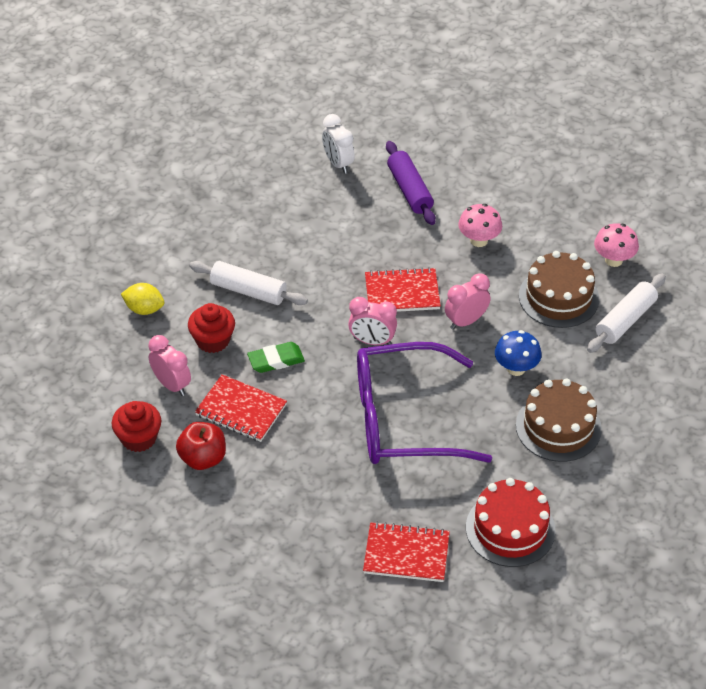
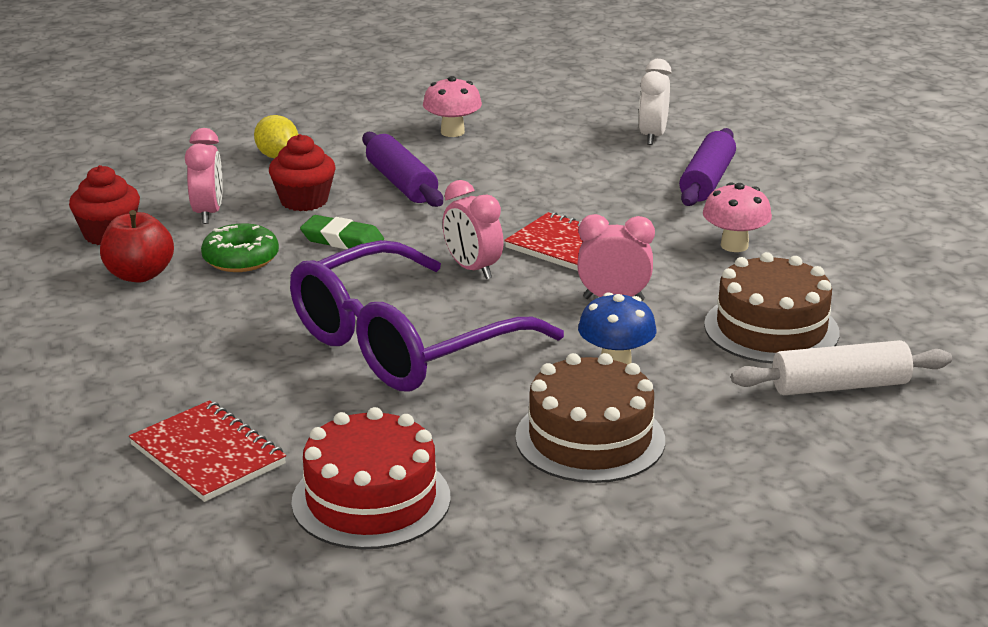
camera: 40 degrees right, 20 degrees down
(241, 410) = (241, 259): red notebook -> green donut
(248, 291) = (401, 183): white rolling pin -> purple rolling pin
(404, 419) = (404, 343): purple glasses -> purple glasses turned 75 degrees counterclockwise
(613, 260) = (902, 328): pink mushroom -> pink mushroom (452, 132)

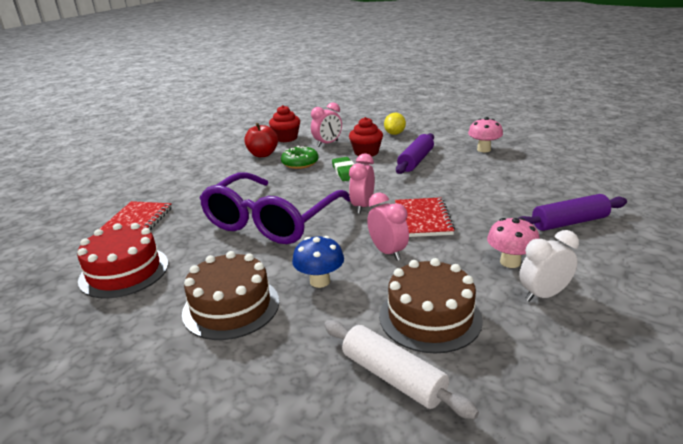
camera: 55 degrees right, 0 degrees up
(404, 343) = (272, 221): purple glasses -> purple glasses turned 75 degrees counterclockwise
(652, 136) = (585, 188): white clock -> white clock (543, 295)

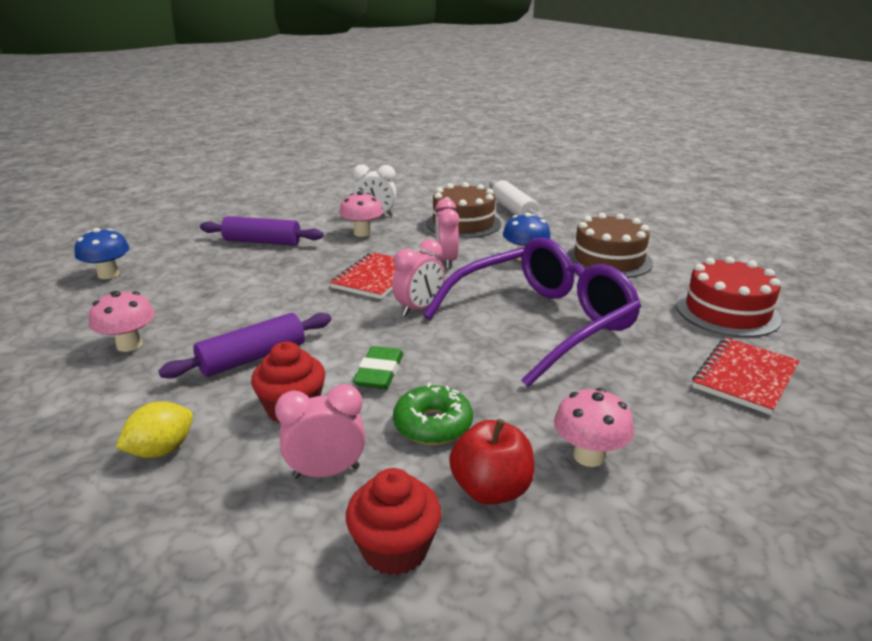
camera: 155 degrees left, 0 degrees up
(226, 171) = (588, 456): none -> pink mushroom
(594, 169) = (108, 274): none -> blue mushroom

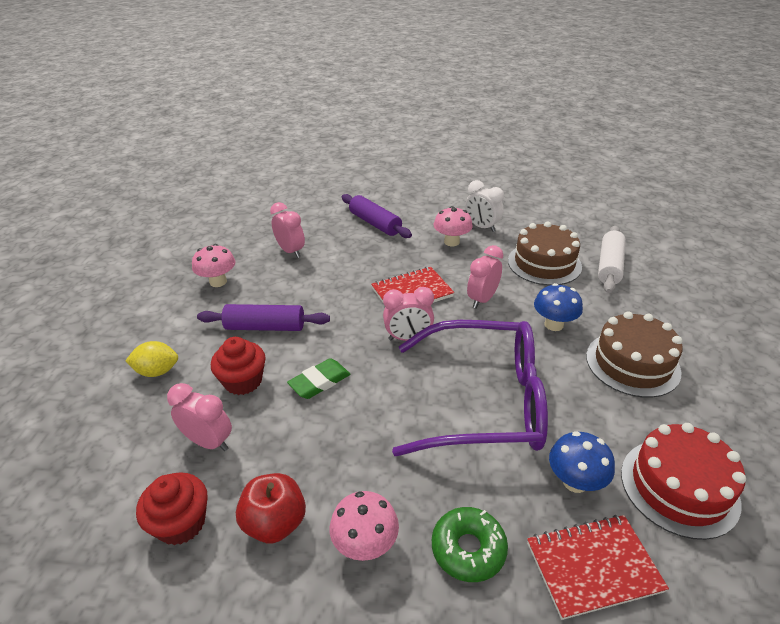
camera: 40 degrees right, 10 degrees up
(108, 274) = (262, 217): blue mushroom -> blue mushroom (575, 481)
(192, 290) = (291, 251): none -> pink clock
(433, 425) = (301, 446): green donut -> green donut (468, 549)

